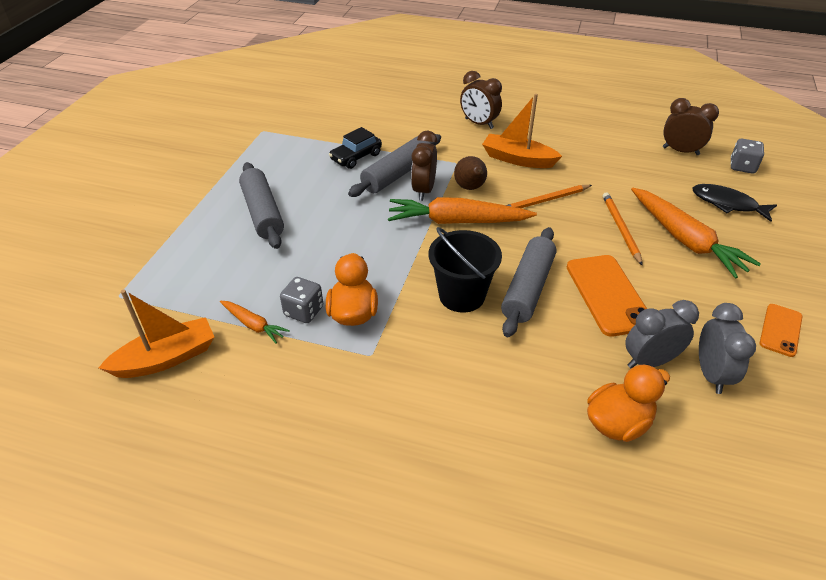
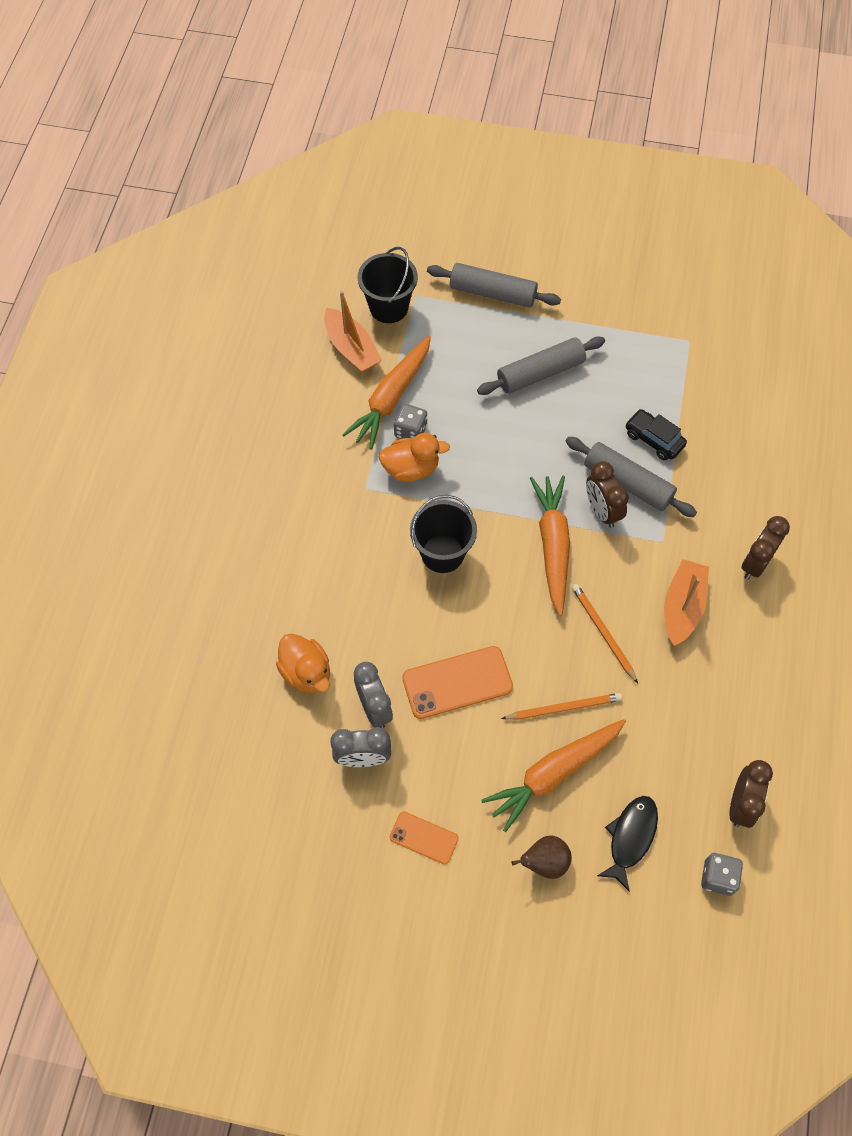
camera: 85 degrees right, 20 degrees up
(122, 320) = (389, 307): none -> black bucket
(253, 325) = (391, 398): orange carrot -> orange carrot, size x1.99
(423, 190) = (602, 511): brown clock -> brown clock turned 120 degrees counterclockwise
(470, 188) = (614, 557): brown pear -> brown pear (544, 862)
(528, 289) = (458, 610): grey rolling pin -> grey rolling pin (492, 293)

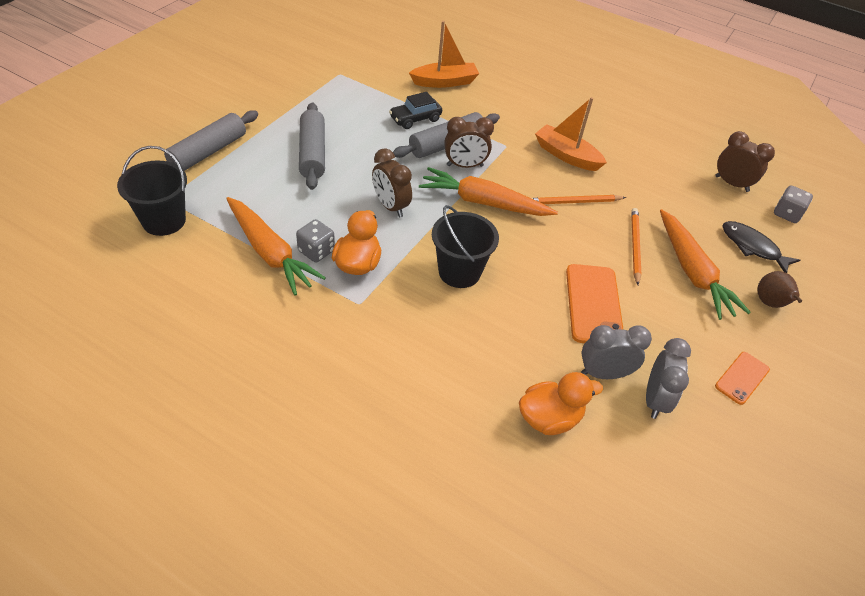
camera: 75 degrees left, 15 degrees down
(351, 348) = (189, 262): orange boat -> orange boat (445, 82)
(755, 563) = (544, 111): brown clock -> brown clock (390, 206)

